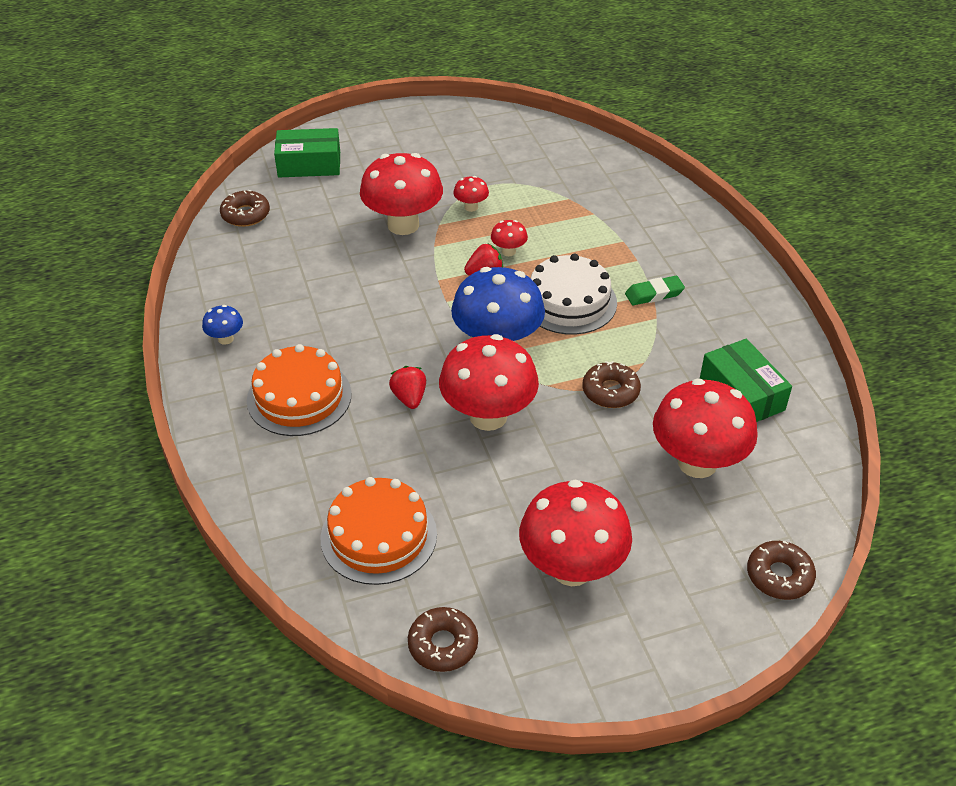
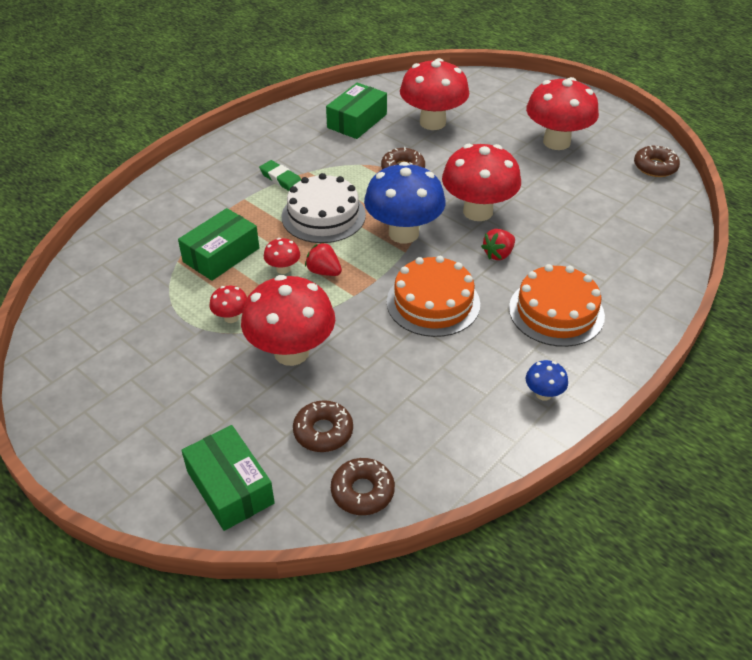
camera: 120 degrees left, 0 degrees up
(378, 536) = (621, 218): orange cake -> orange cake (433, 302)
(558, 223) = (221, 255): none -> green box
(779, 576) = (485, 82): brown donut -> brown donut (323, 432)

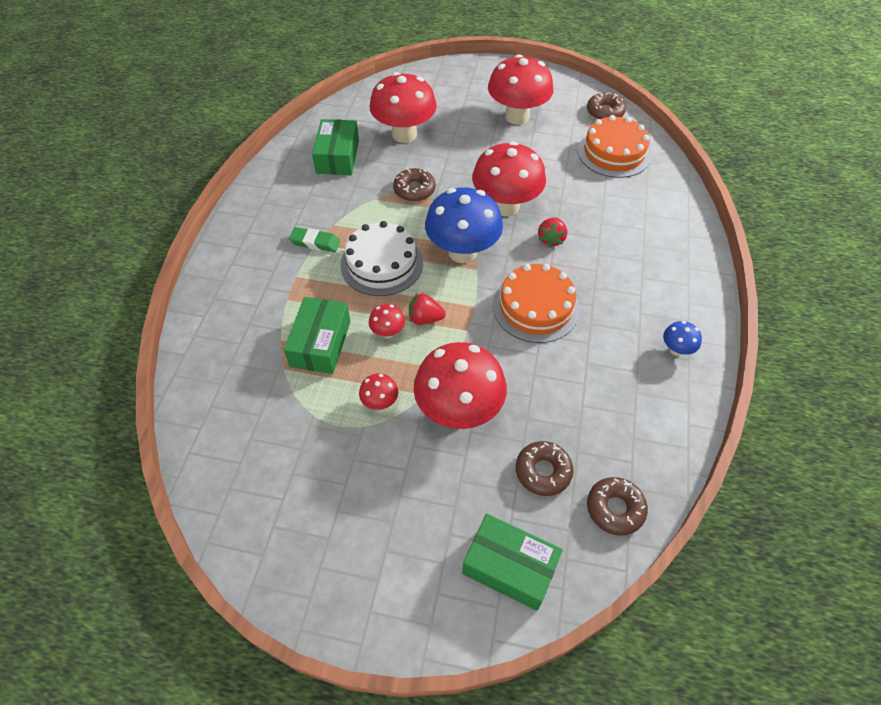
camera: 30 degrees left, 10 degrees up
(556, 312) = (631, 272): orange cake -> orange cake (613, 153)

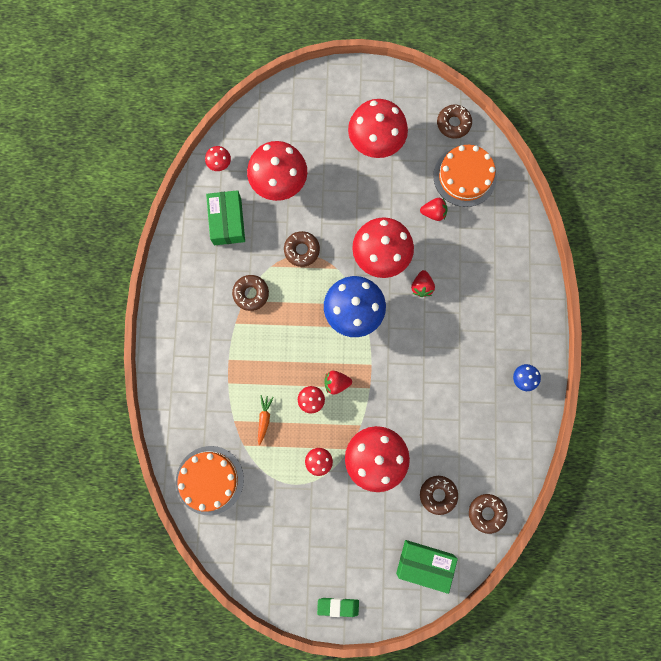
camera: 10 degrees left, 25 degrees up
(315, 242) = (234, 322): green eraser -> green eraser (338, 606)
(320, 343) = (264, 419): green box -> orange carrot
(344, 219) = (251, 294): none -> brown donut
(345, 113) = (220, 164): none -> red mushroom
(382, 263) = (292, 335): white cake -> none
(535, 307) = (417, 357): orange cake -> orange cake (209, 480)
(574, 177) = (433, 213): none -> red strawberry

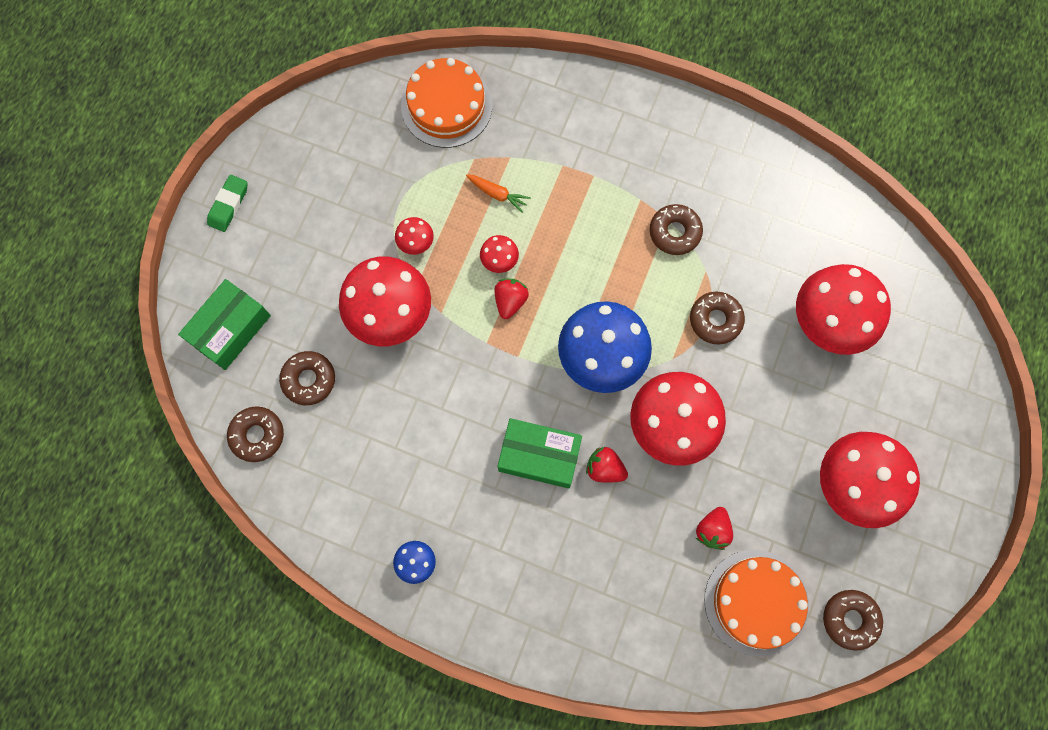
camera: 110 degrees right, 5 degrees down
(220, 164) = (880, 252): red mushroom -> none
(227, 221) = (790, 235): green box -> green box (539, 456)

